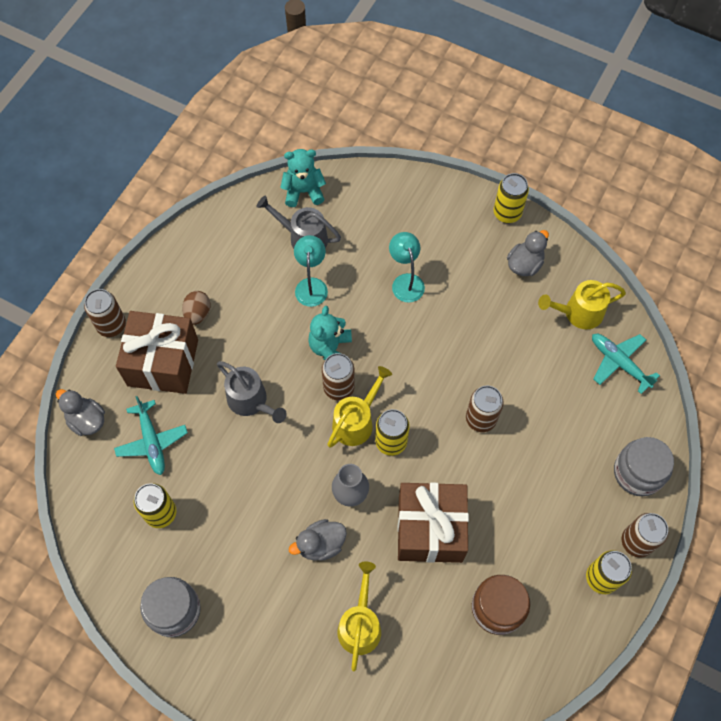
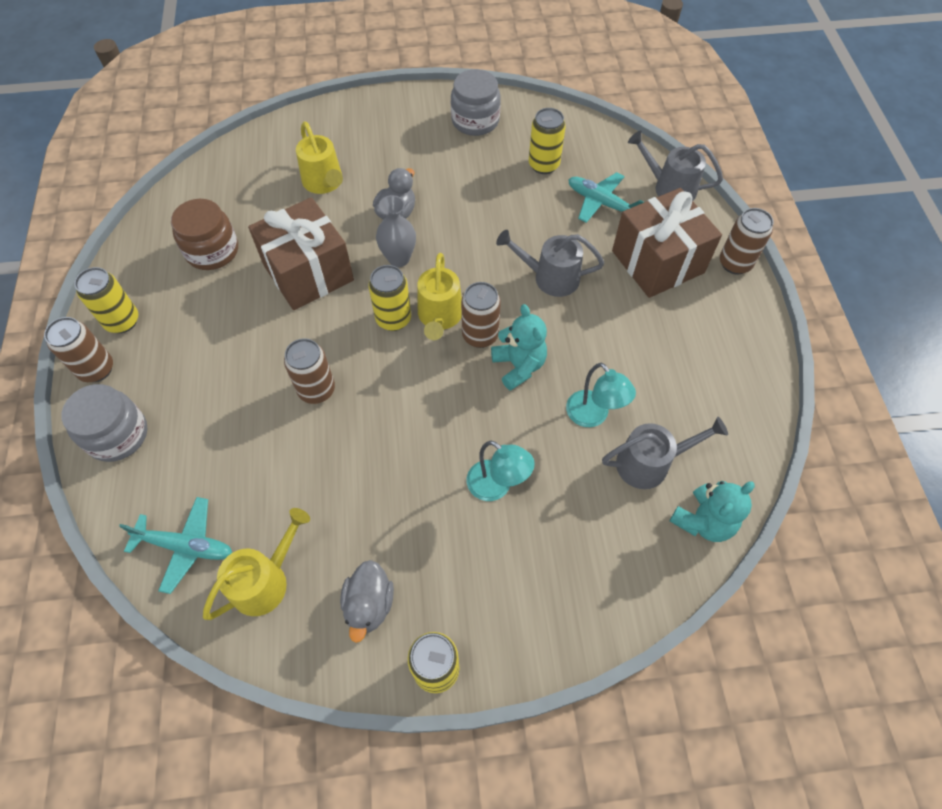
camera: 145 degrees right, 5 degrees down
(87, 420) = (669, 188): grey duck -> grey watering can
(198, 313) = (673, 319): brown egg -> none

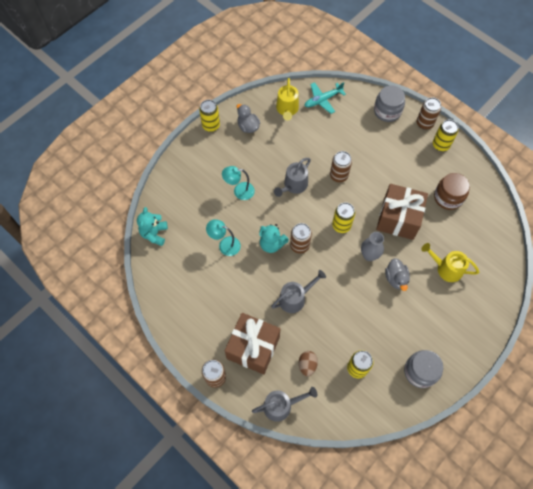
camera: 140 degrees right, 5 degrees up
(439, 317) = (324, 241): yellow watering can -> none
(602, 203) = (307, 365): turquoise plane -> brown egg
(650, 463) = (189, 242): grey watering can -> grey watering can (293, 186)

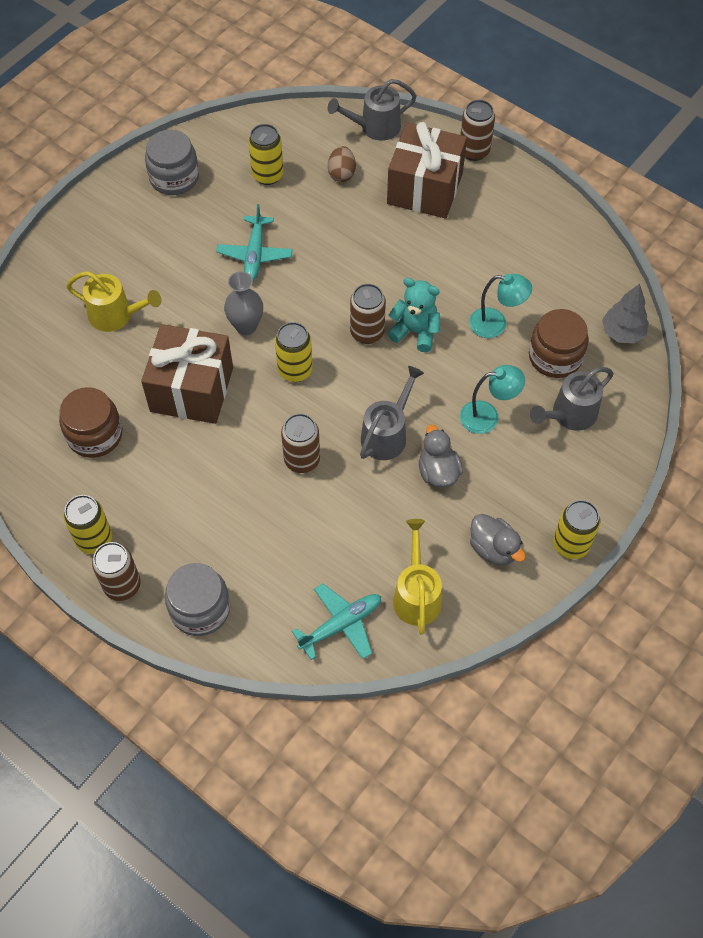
camera: 175 degrees right, 5 degrees down
(154, 234) = (622, 333): turquoise teddy bear -> grey tree
(196, 222) = (555, 357): none -> brown jar
(295, 298) = (367, 255): grey watering can -> grey watering can (569, 415)
(365, 305) = (255, 254): none -> turquoise plane
(396, 278) = (202, 295): grey duck -> grey duck (438, 472)

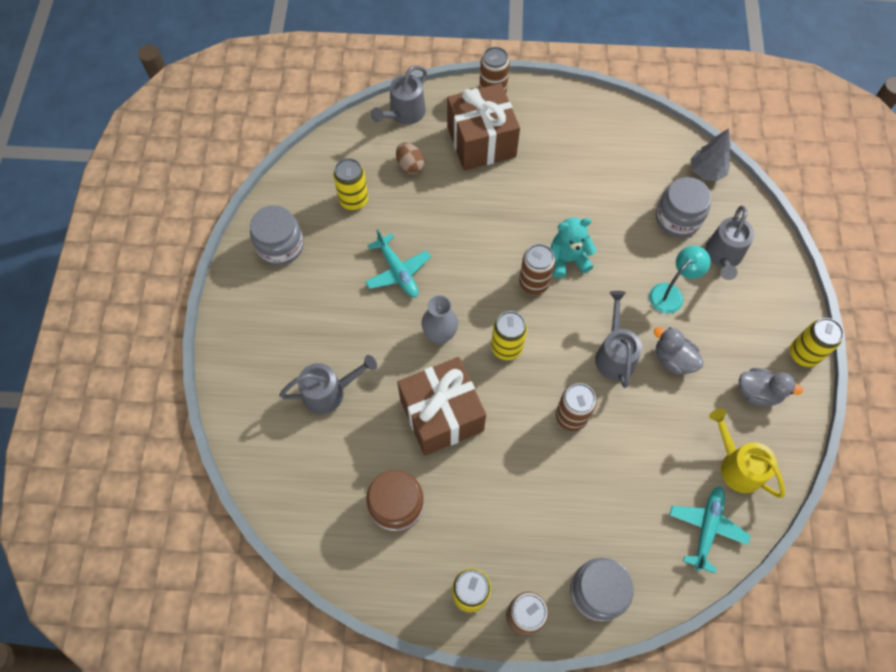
camera: 35 degrees left, 5 degrees up
(116, 315) = (330, 392): yellow watering can -> grey watering can
(496, 324) = (618, 218): turquoise lamp -> none
(555, 357) = (678, 218): brown jar -> grey jar

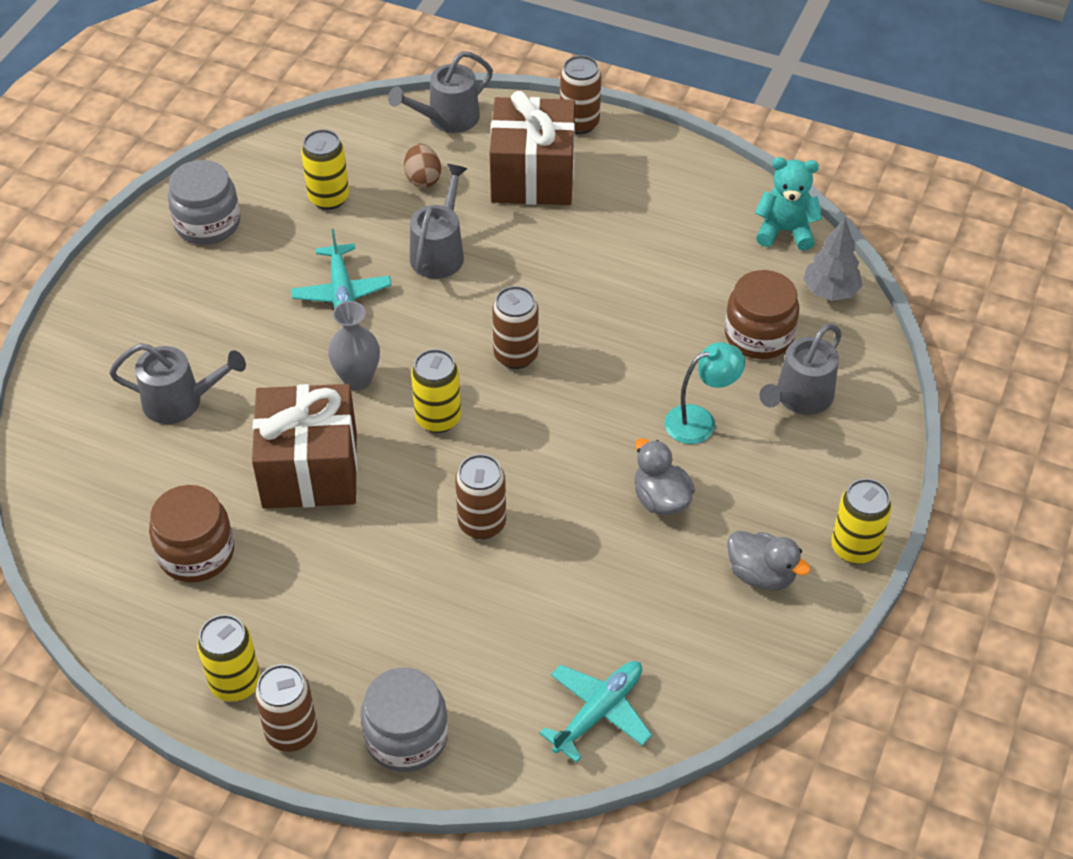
camera: 20 degrees right, 15 degrees down
(567, 260) = (576, 342): turquoise teddy bear -> turquoise teddy bear (785, 231)
(614, 354) = (581, 468): grey watering can -> grey watering can (440, 252)
(678, 218) = (759, 335): grey jar -> brown jar
(737, 465) = (683, 652): yellow watering can -> none

